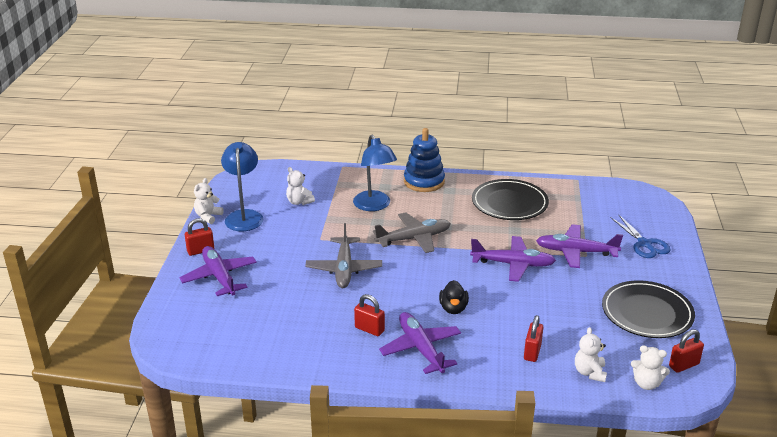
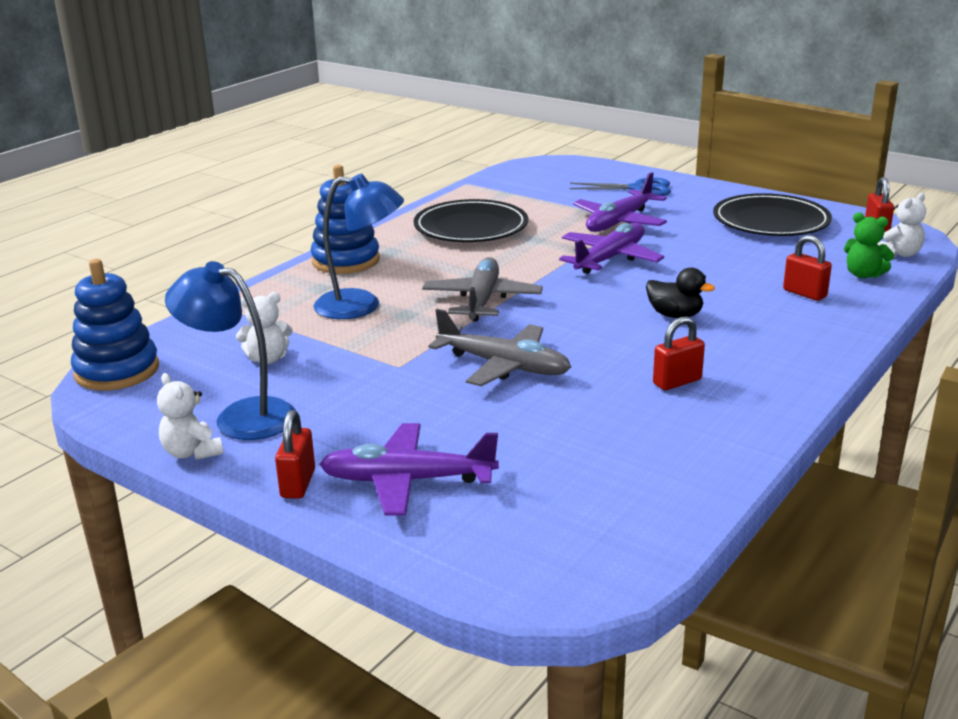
camera: 60 degrees left, 5 degrees down
(260, 171) = (117, 371): none -> blue stacking toy
(421, 349) = (751, 357): purple plane -> none
(589, 372) = (863, 275): white teddy bear -> green teddy bear

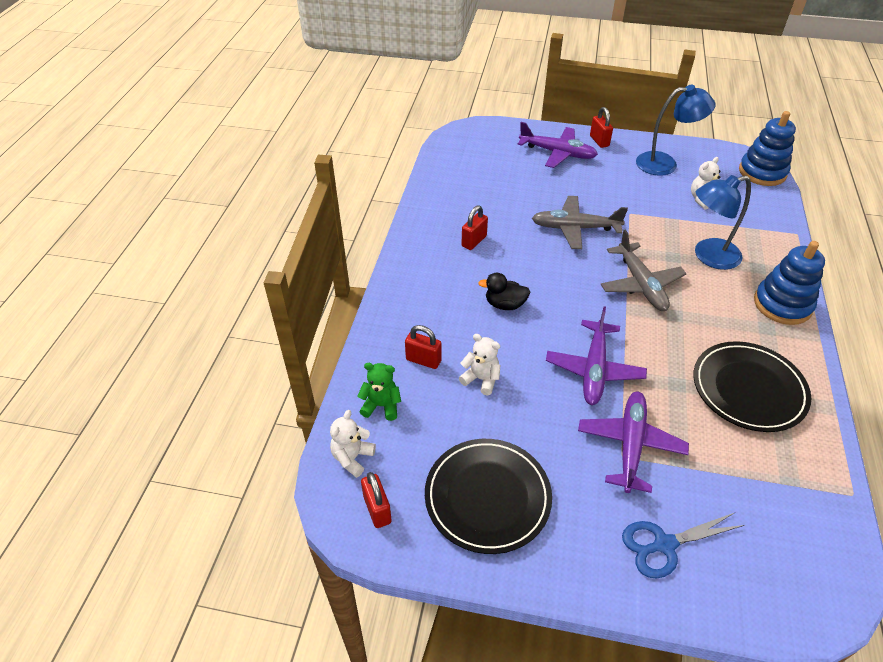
camera: 155 degrees right, 20 degrees up
(192, 452) = (659, 142): white teddy bear -> white teddy bear (481, 379)
(408, 481) = (557, 153): purple plane -> purple plane turned 45 degrees clockwise

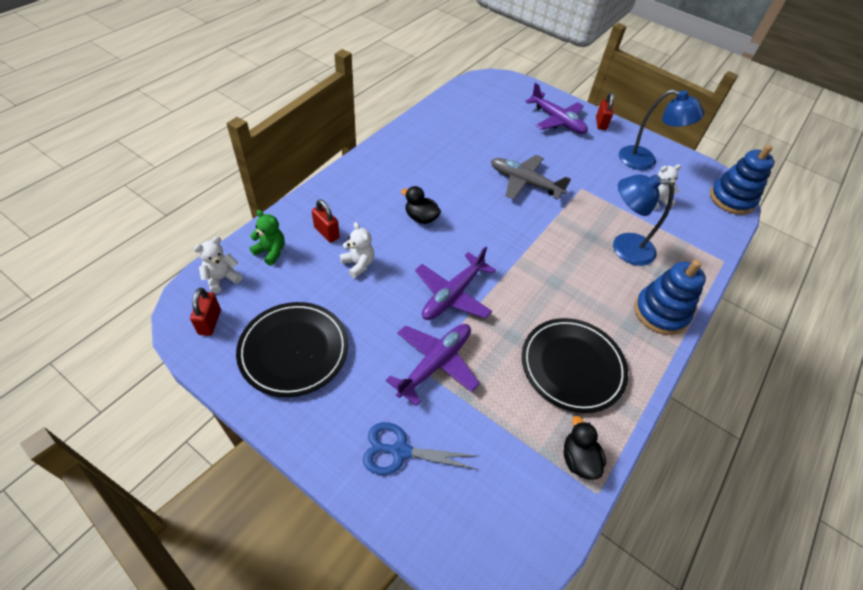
camera: 20 degrees right, 5 degrees up
(474, 241) = (434, 162): red padlock -> none
(640, 284) = (545, 246): grey plane -> none
(816, 472) = (578, 459): none -> black duck

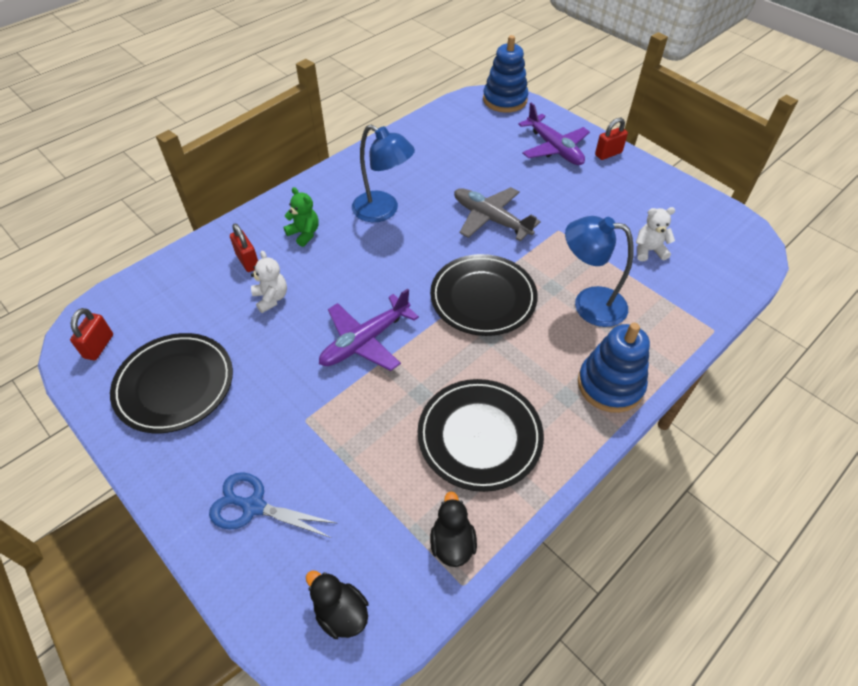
camera: 15 degrees right, 0 degrees up
(222, 278) = (124, 302): white teddy bear -> none
(271, 252) = (183, 277): green teddy bear -> green teddy bear (304, 234)
(421, 218) = (356, 252): black duck -> black duck (341, 613)
(434, 364) = (321, 416): purple plane -> none
(539, 249) = (483, 298): none -> black plate
(601, 123) = (608, 154): red padlock -> red padlock turned 45 degrees clockwise
(645, 161) = (651, 201): blue lamp -> blue lamp (383, 211)
(731, 199) = (751, 255): blue stacking toy -> blue stacking toy (505, 100)

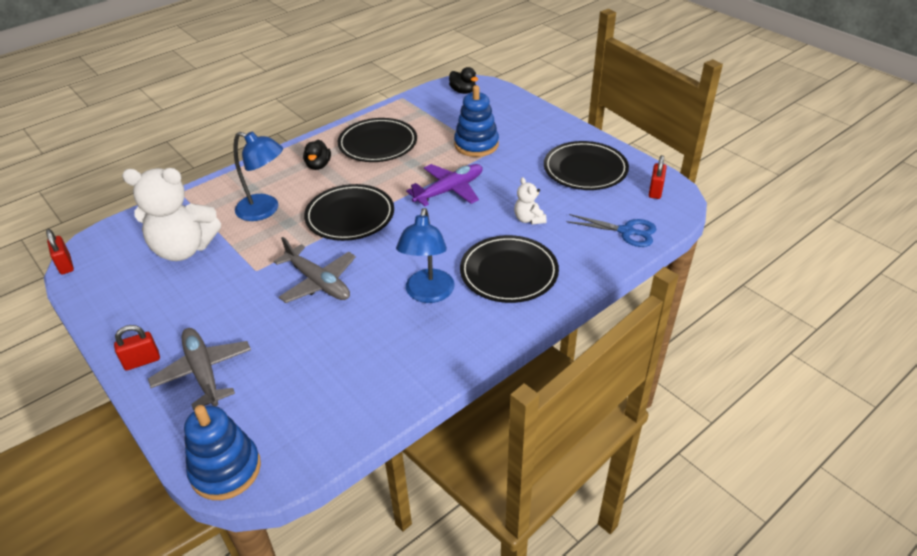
camera: 175 degrees left, 10 degrees down
(248, 261) = (558, 248): red padlock -> red padlock (65, 265)
(253, 506) = (514, 120): blue scissors -> blue scissors (626, 231)
(304, 234) = (509, 272): green teddy bear -> black plate
(383, 211) = (428, 294): blue lamp -> blue lamp turned 120 degrees counterclockwise
(452, 543) = (404, 108): black duck -> black duck (318, 165)
(554, 148) = (203, 372): purple plane -> grey plane
(610, 385) = (280, 164): blue stacking toy -> blue stacking toy (476, 145)
(649, 250) = (184, 249): white teddy bear -> white teddy bear, size x2.17

